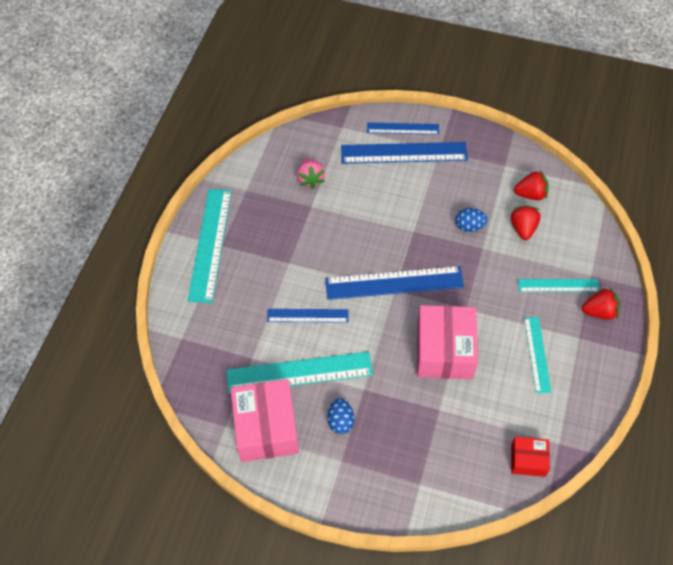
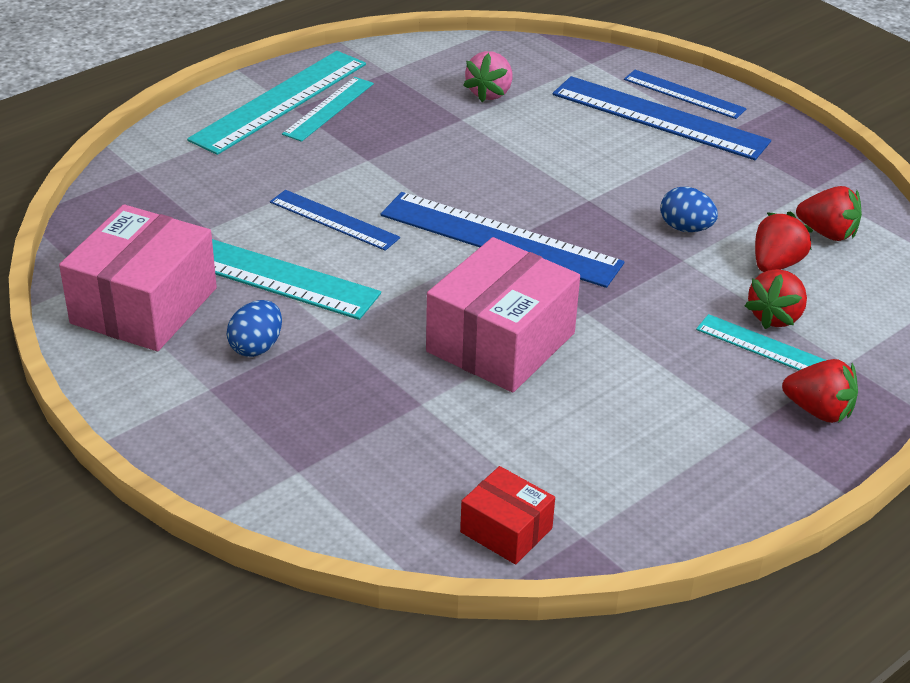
camera: 30 degrees right, 20 degrees down
(537, 354) = (654, 413): turquoise ruler -> turquoise ruler (329, 109)
(545, 263) = (775, 317): none -> red strawberry

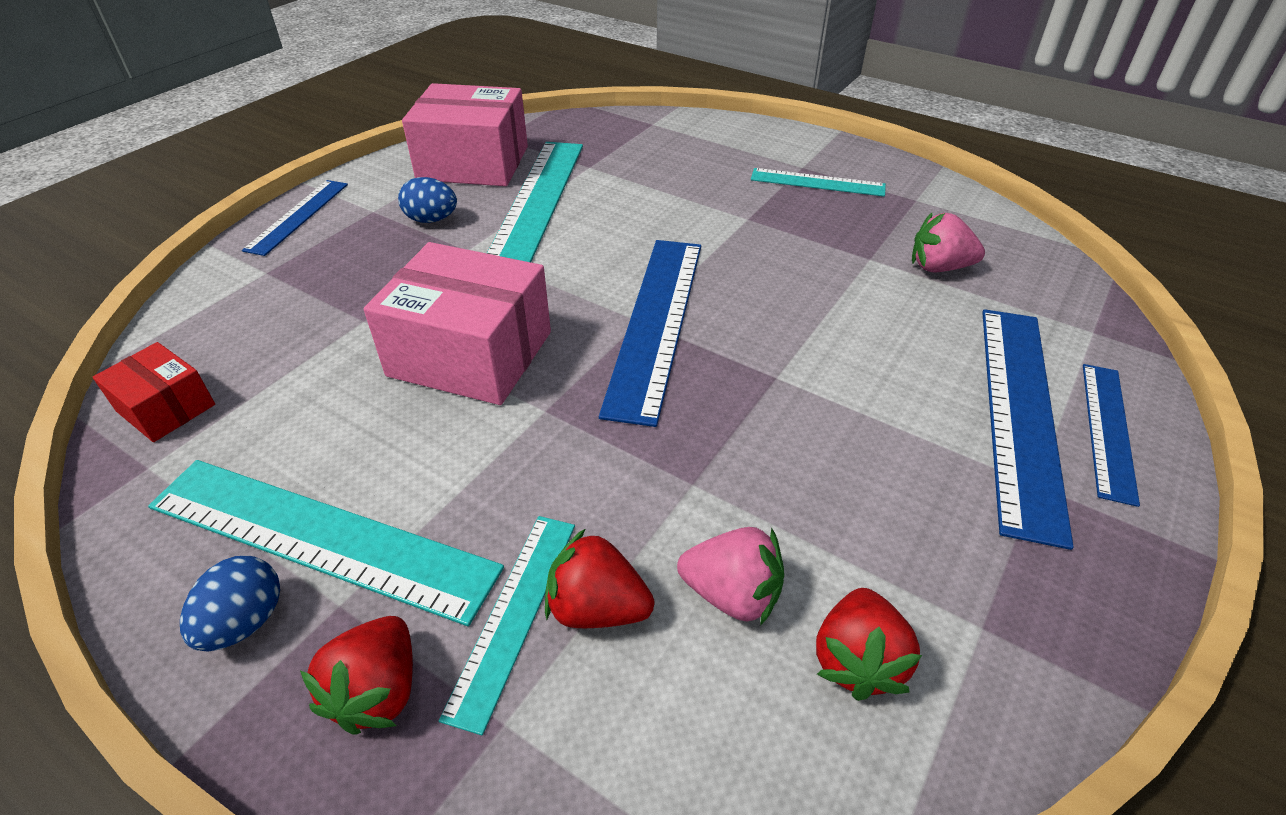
camera: 75 degrees right, 5 degrees up
(279, 101) = (807, 158): turquoise ruler -> turquoise ruler (321, 536)
(334, 220) = (635, 220): blue ruler -> blue ruler (298, 216)
(506, 530) = (166, 408): red box -> red box turned 75 degrees counterclockwise
(685, 228) = (767, 476): blue egg -> blue egg (245, 622)
(776, 264) = (732, 594): red strawberry -> pink strawberry

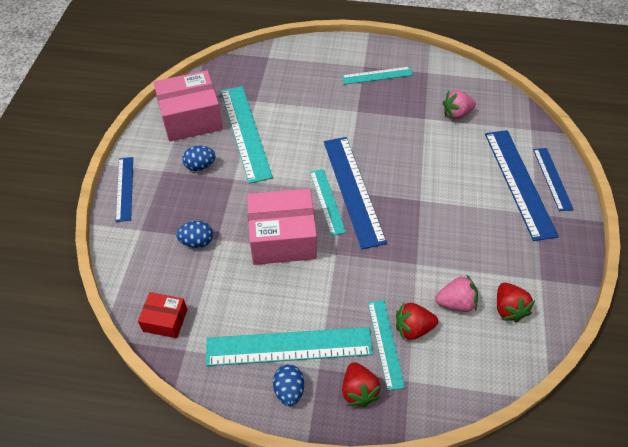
camera: 25 degrees left, 10 degrees up
(329, 313) = (197, 242): none -> blue egg
(595, 325) = (327, 201): none -> turquoise ruler

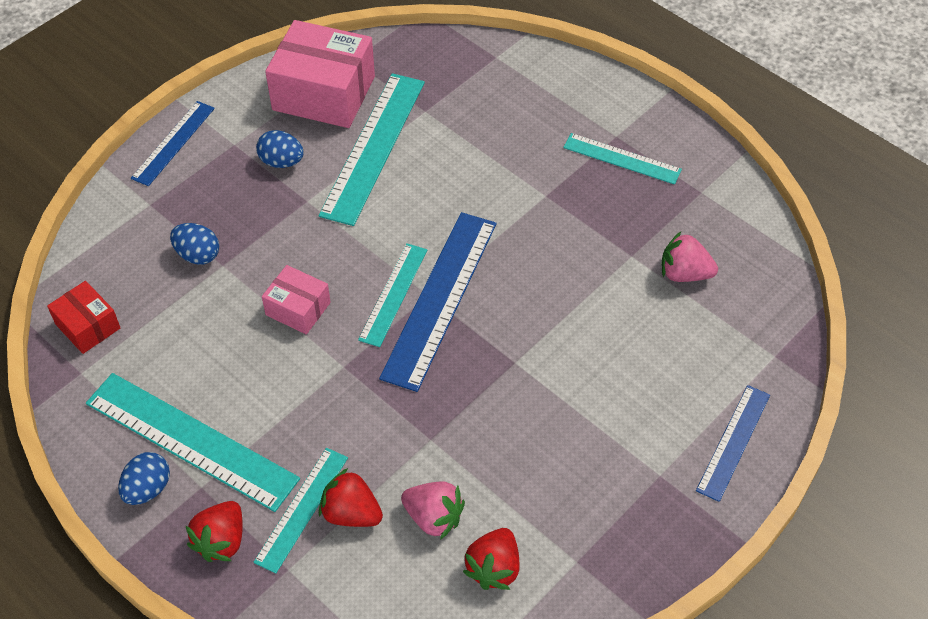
camera: 35 degrees right, 0 degrees up
(282, 238) = (298, 309): pink box -> pink box, size x0.53
(519, 182) = (678, 419): blue ruler -> none

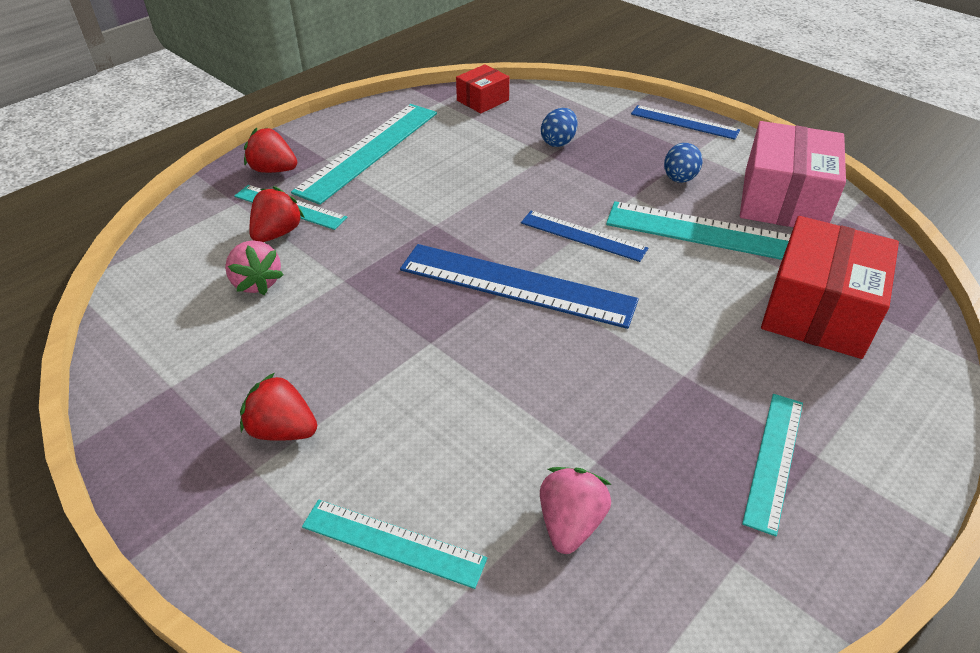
camera: 90 degrees right, 10 degrees down
(148, 489) = (330, 135): blue egg -> none
(298, 309) = (501, 196): pink box -> none
(393, 294) = (520, 253): turquoise ruler -> turquoise ruler (393, 543)
(433, 517) = (257, 282): pink strawberry -> pink strawberry turned 60 degrees counterclockwise
(473, 103) = (818, 310): none -> red box
(494, 568) = (188, 323): red strawberry -> red strawberry (283, 430)
(733, 442) = (281, 559): blue ruler -> blue ruler (583, 236)

